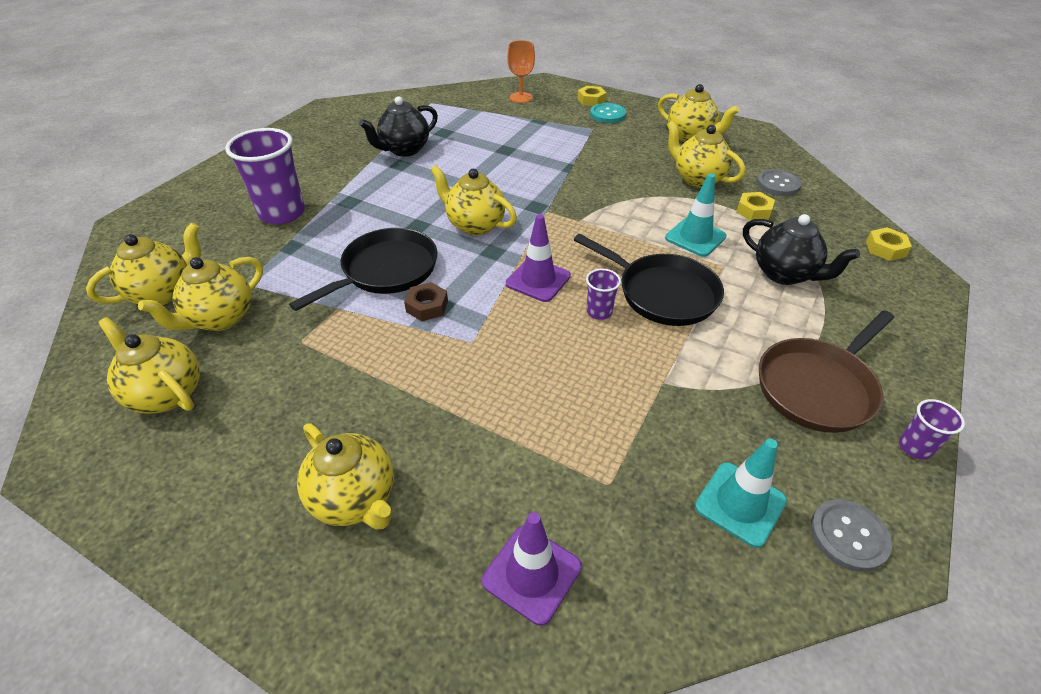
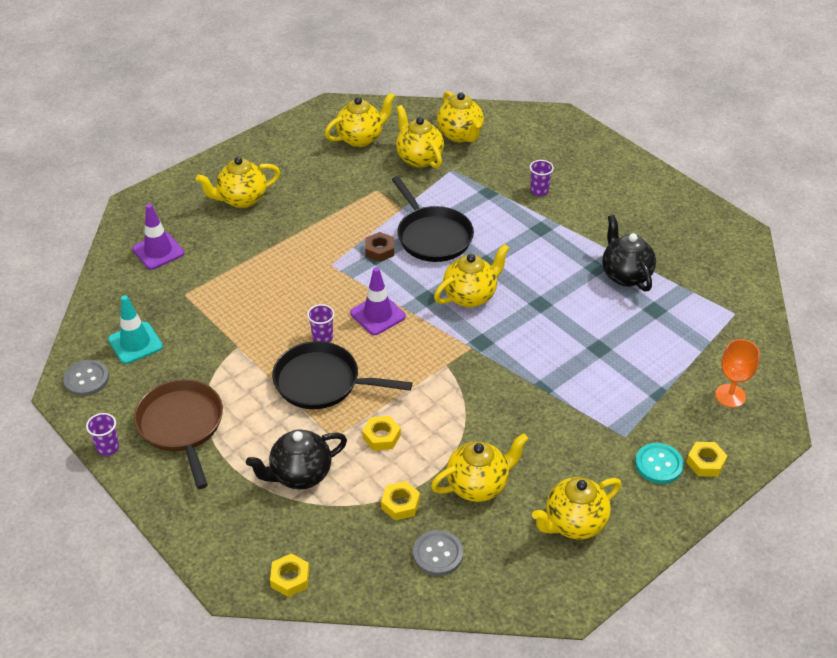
camera: 110 degrees right, 0 degrees up
(282, 213) = (539, 191): purple cup -> purple cup, size x0.47
(662, 293) = (322, 382): black pan -> black pan turned 45 degrees clockwise
(695, 237) = (381, 436): turquoise traffic cone -> yellow nut

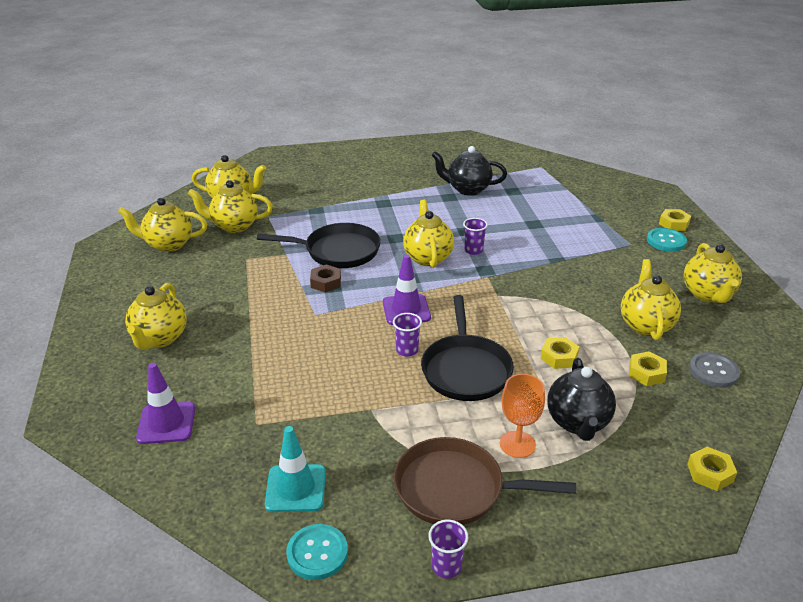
camera: 60 degrees left, 10 degrees down
(86, 379) = (317, 553): grey button -> turquoise button
(322, 382) = (465, 369): black pan -> black pan turned 45 degrees counterclockwise
(361, 138) = (168, 244): yellow teapot -> yellow teapot turned 90 degrees counterclockwise
(539, 191) = (340, 190): purple cup -> purple cup (473, 250)
(730, 395) = (616, 194): orange goblet -> orange goblet (517, 444)

